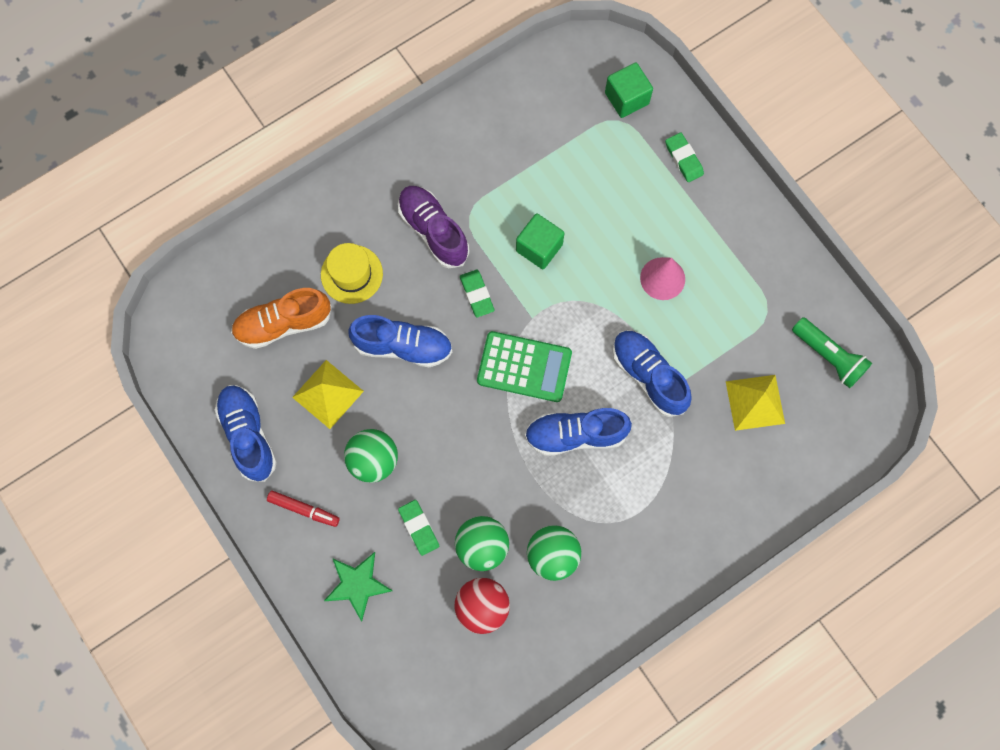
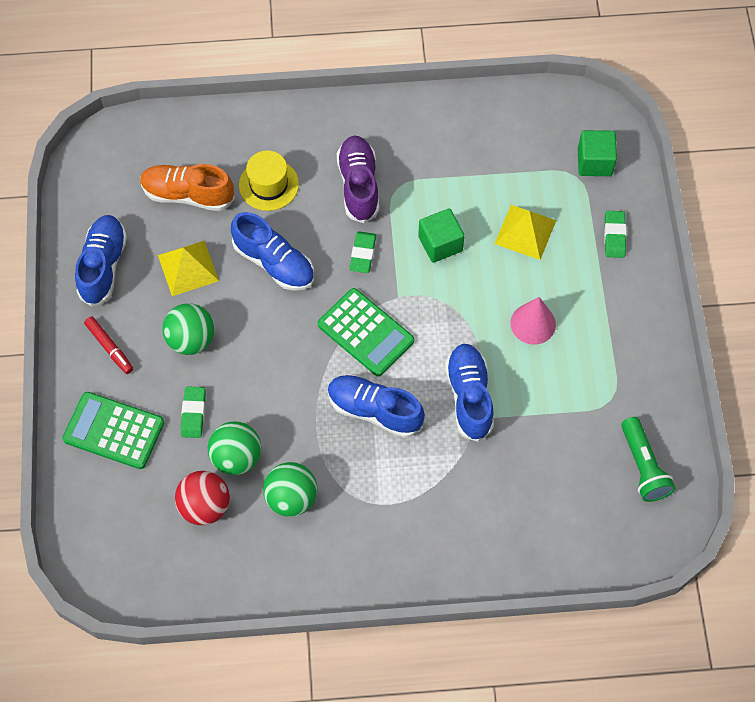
camera: 30 degrees right, 10 degrees down
(357, 585) = (114, 430): green star -> green calculator
(755, 402) = (551, 469): yellow pyramid -> yellow pyramid (525, 232)

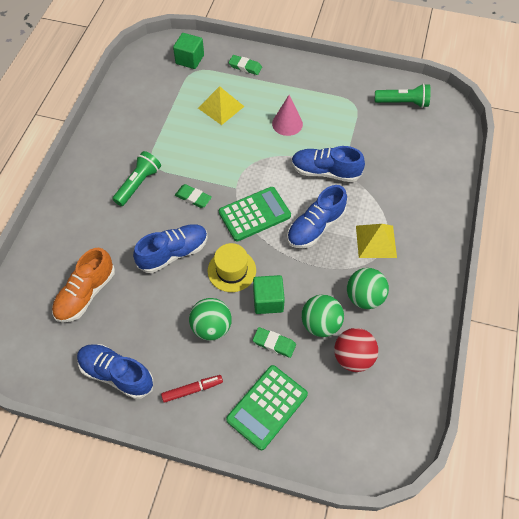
camera: 70 degrees left, 5 degrees down
(188, 268) = (149, 312): yellow pyramid -> yellow pyramid (376, 241)
(268, 185) = (107, 238): yellow hat -> yellow hat (231, 270)
(358, 185) = (138, 184): purple shoe -> green flashlight
(440, 244) = (207, 153): green cube -> green cube (268, 301)

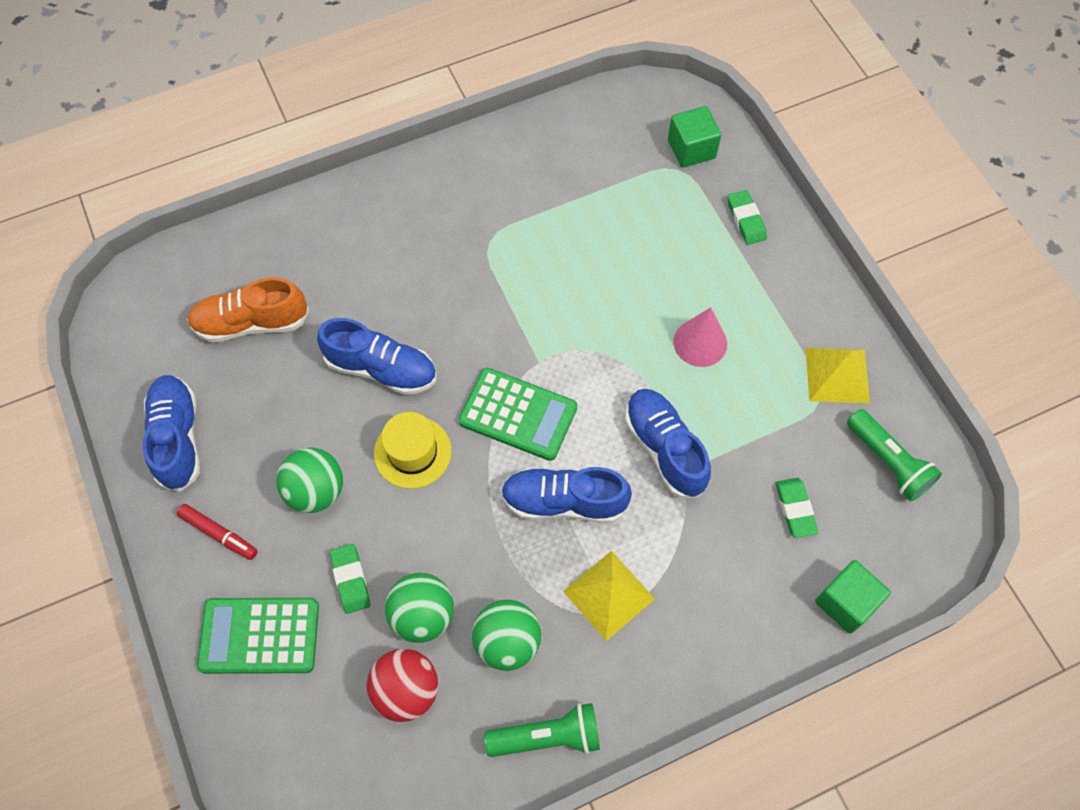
camera: 50 degrees right, 5 degrees up
(138, 184) = (445, 252): green flashlight -> green flashlight (548, 736)
(193, 197) = (479, 326): green eraser -> green eraser (795, 509)
(221, 107) = (649, 245): yellow pyramid -> yellow pyramid (837, 375)
(268, 301) = (404, 527): green cube -> green cube (846, 602)

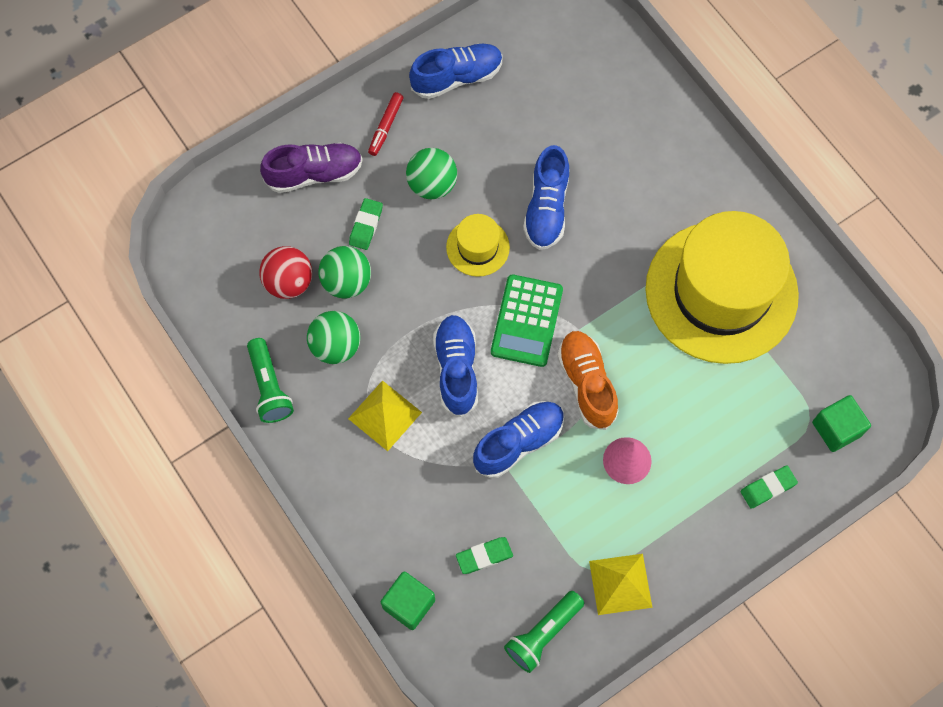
camera: 80 degrees right, 5 degrees up
(251, 323) = (567, 102): orange shoe -> orange shoe (587, 384)
(259, 635) = (314, 174): green calculator -> purple shoe
(350, 580) = (366, 225): green eraser -> green eraser turned 45 degrees counterclockwise
(523, 217) = (721, 292): none -> yellow hat

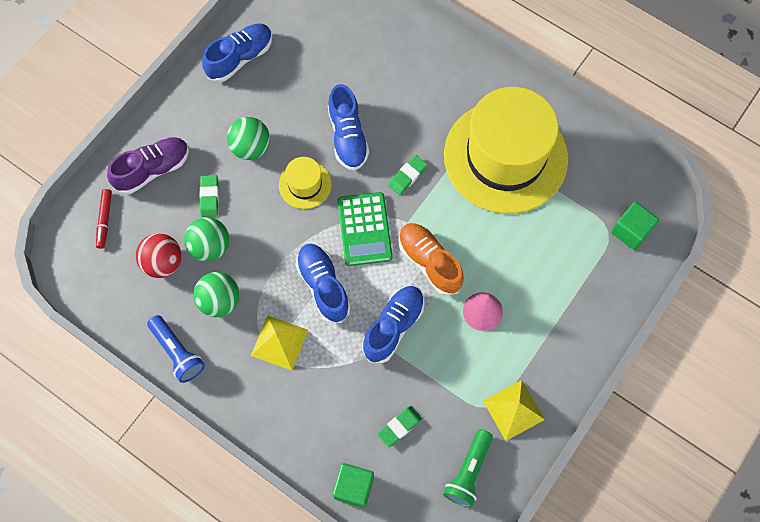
camera: 20 degrees left, 0 degrees up
(269, 387) = (177, 352): green flashlight -> blue flashlight
(386, 126) = (197, 114): red marker -> red marker (105, 220)
(768, 488) = (597, 294): green eraser -> green eraser (407, 176)

